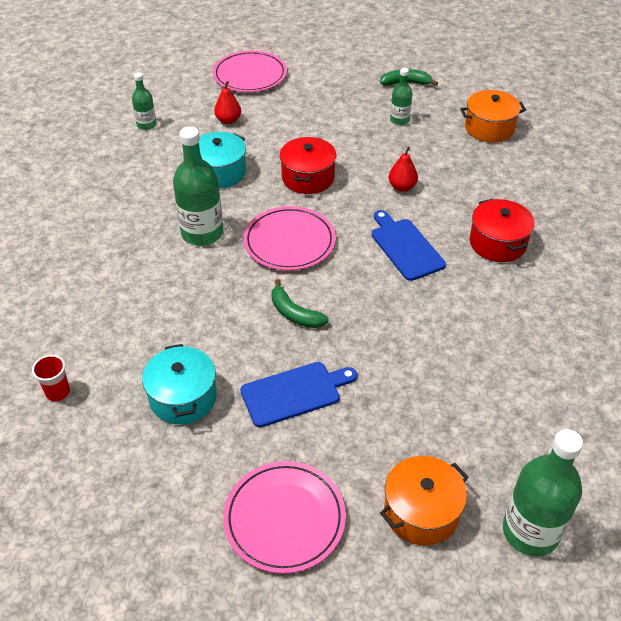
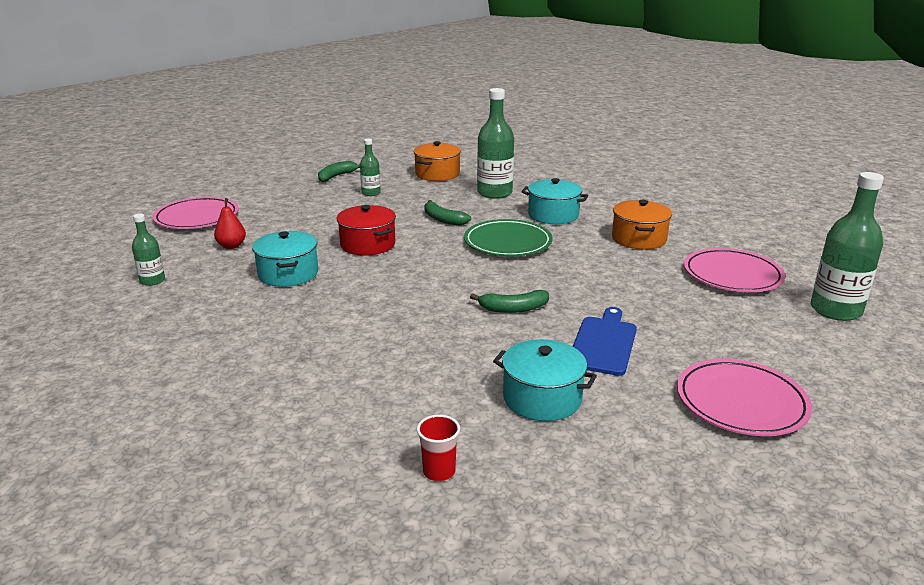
camera: 50 degrees left, 20 degrees down
(202, 233) = (349, 310): green bottle -> green bottle (494, 193)
(289, 242) = (428, 279): pink plate -> pink plate (732, 275)
(402, 187) = (443, 219): red pear -> green banana
(405, 247) = (507, 242): blue cutting board -> green plate
(421, 512) = (784, 341): orange pot -> orange pot (639, 239)
(497, 243) = (553, 215): red pot -> turquoise pot

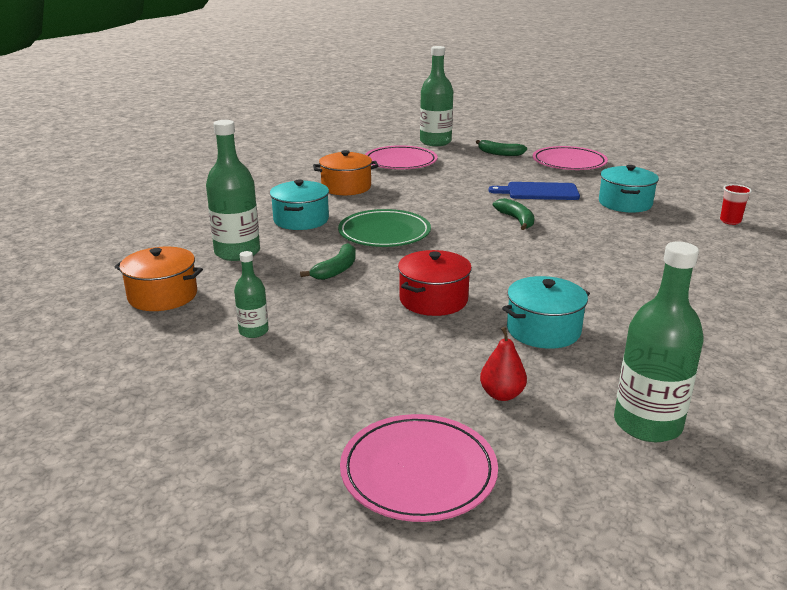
camera: 105 degrees left, 0 degrees up
(152, 280) = (647, 424): green bottle -> green bottle, size x1.87
(336, 176) = (175, 378): green banana -> green banana (499, 153)

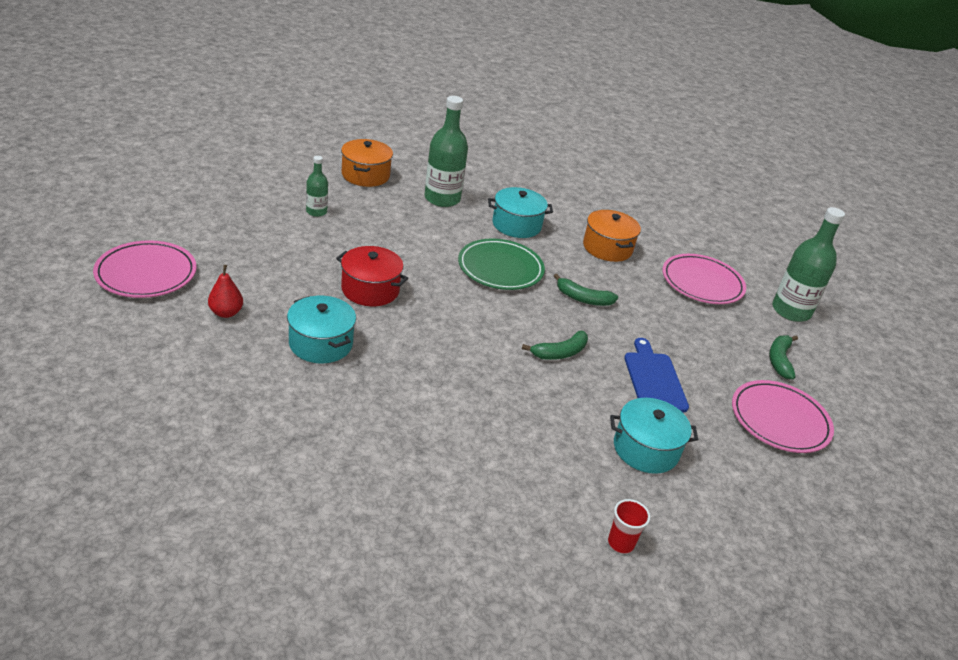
camera: 75 degrees right, 10 degrees up
(336, 270) = (419, 243): green banana -> green banana (583, 298)
(647, 424) = (179, 378): green bottle -> none

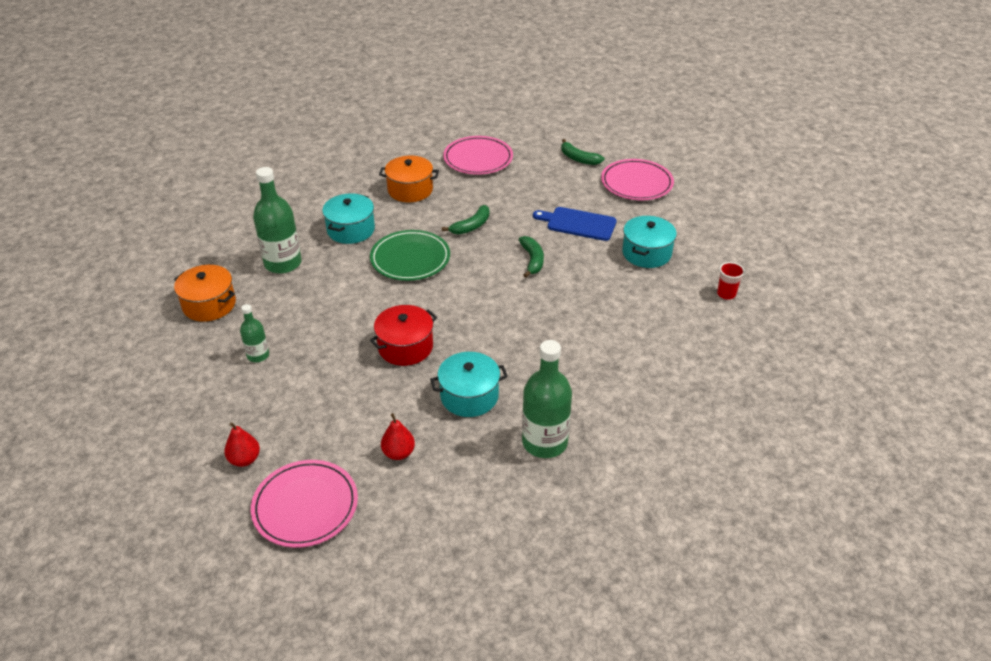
camera: 60 degrees left, 5 degrees up
(191, 232) = (244, 459): none -> red pear
(791, 311) = (528, 131): green bottle -> green bottle (544, 442)

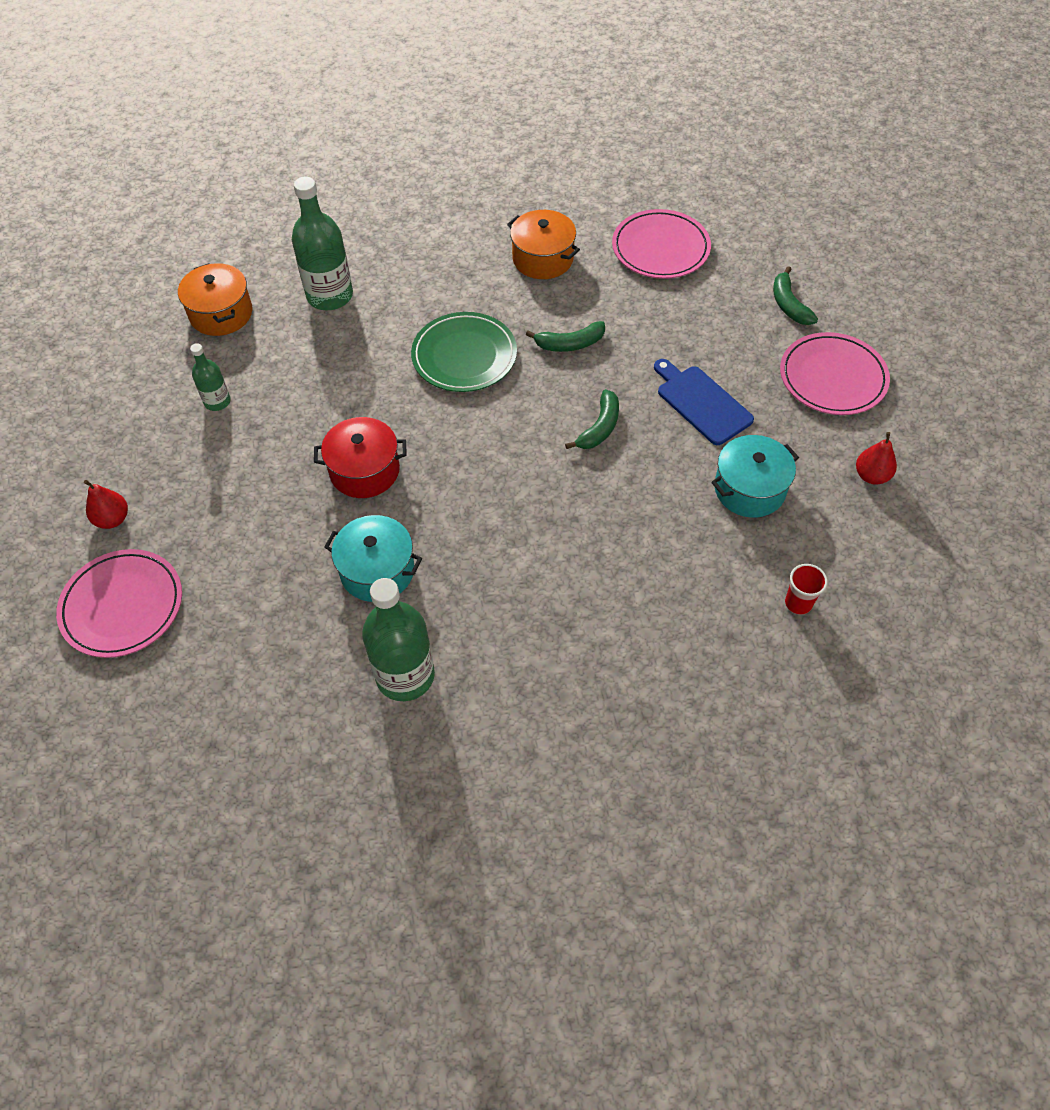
camera: 35 degrees right, 15 degrees up
(351, 230) = (433, 284): turquoise pot -> none
(398, 453) = (252, 598): red pear -> red pear (871, 476)

